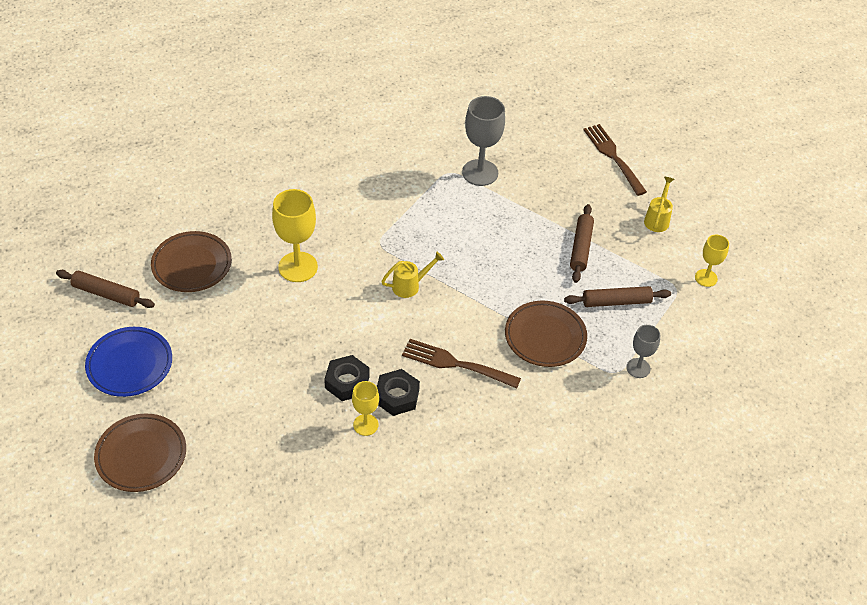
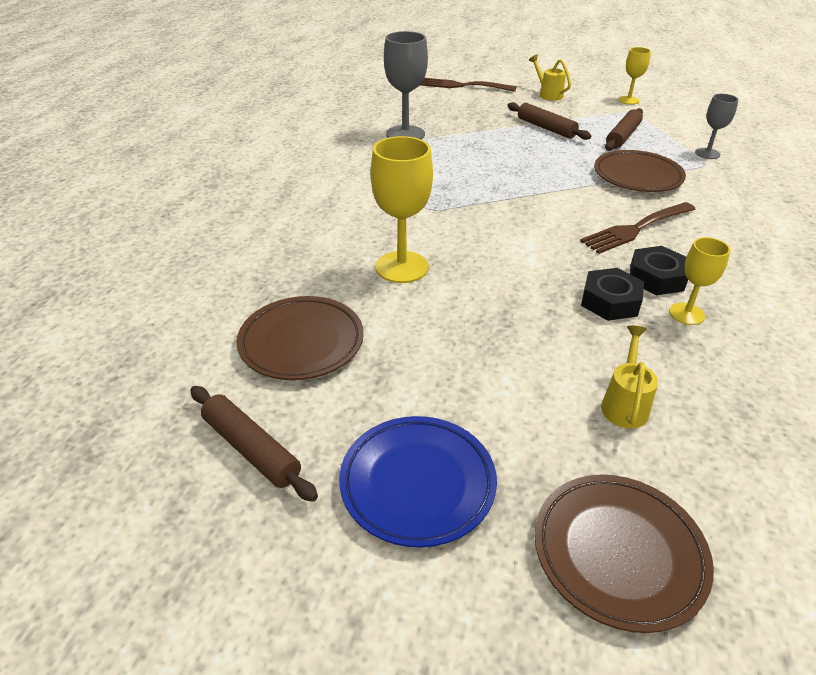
camera: 50 degrees left, 10 degrees down
(106, 294) = (251, 449): brown rolling pin -> brown rolling pin turned 75 degrees clockwise
(410, 286) = (505, 214): yellow watering can -> yellow watering can (624, 404)

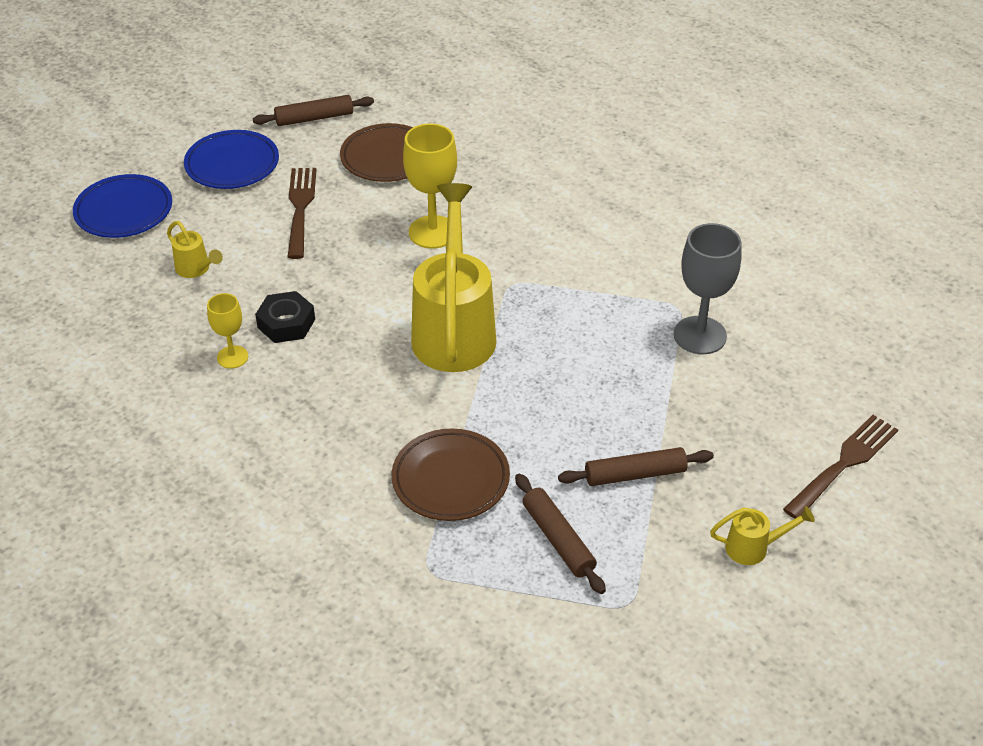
camera: 120 degrees right, 5 degrees up
(508, 217) = (454, 329): none -> yellow watering can
(618, 553) = (124, 211): brown plate -> blue plate
(628, 100) = (673, 637): yellow goblet -> none
(636, 229) = (360, 406): brown fork -> brown fork (300, 208)
(656, 278) = (285, 370): black nut -> none
(707, 153) = (450, 594): grey goblet -> none

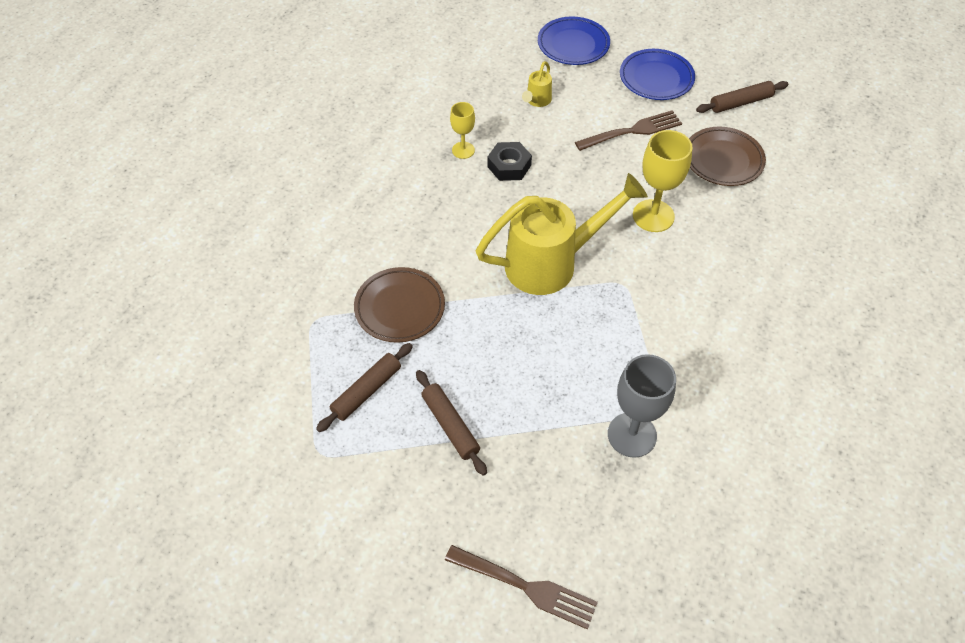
camera: 70 degrees right, 10 degrees up
(314, 118) = (740, 102): brown rolling pin -> brown rolling pin turned 75 degrees counterclockwise
(754, 548) = (404, 531): yellow watering can -> none

